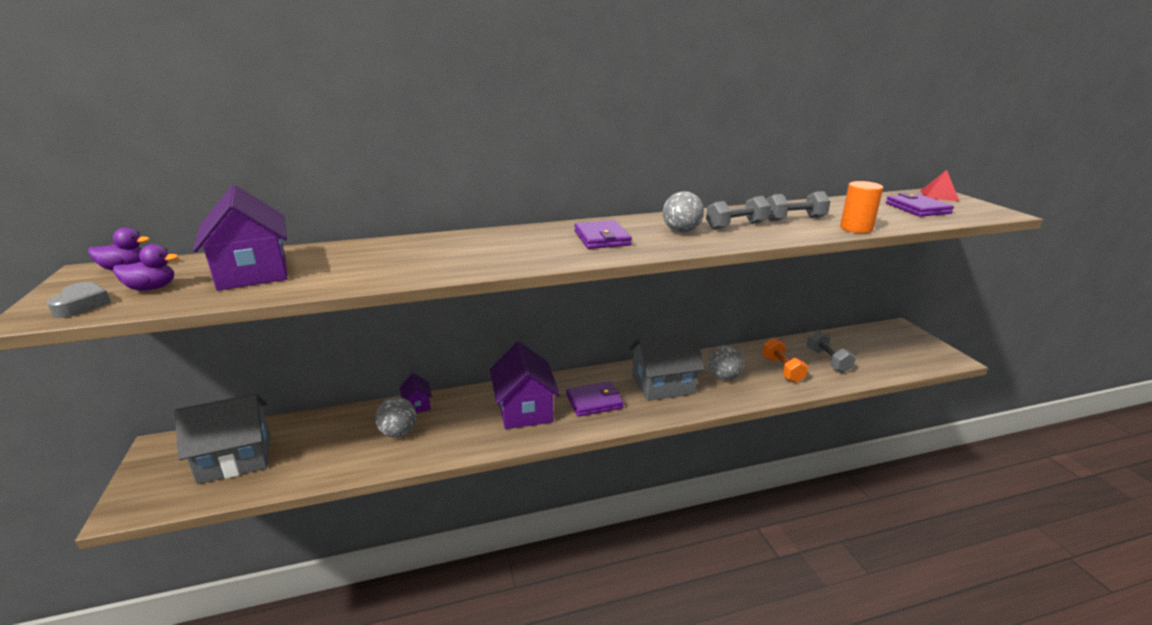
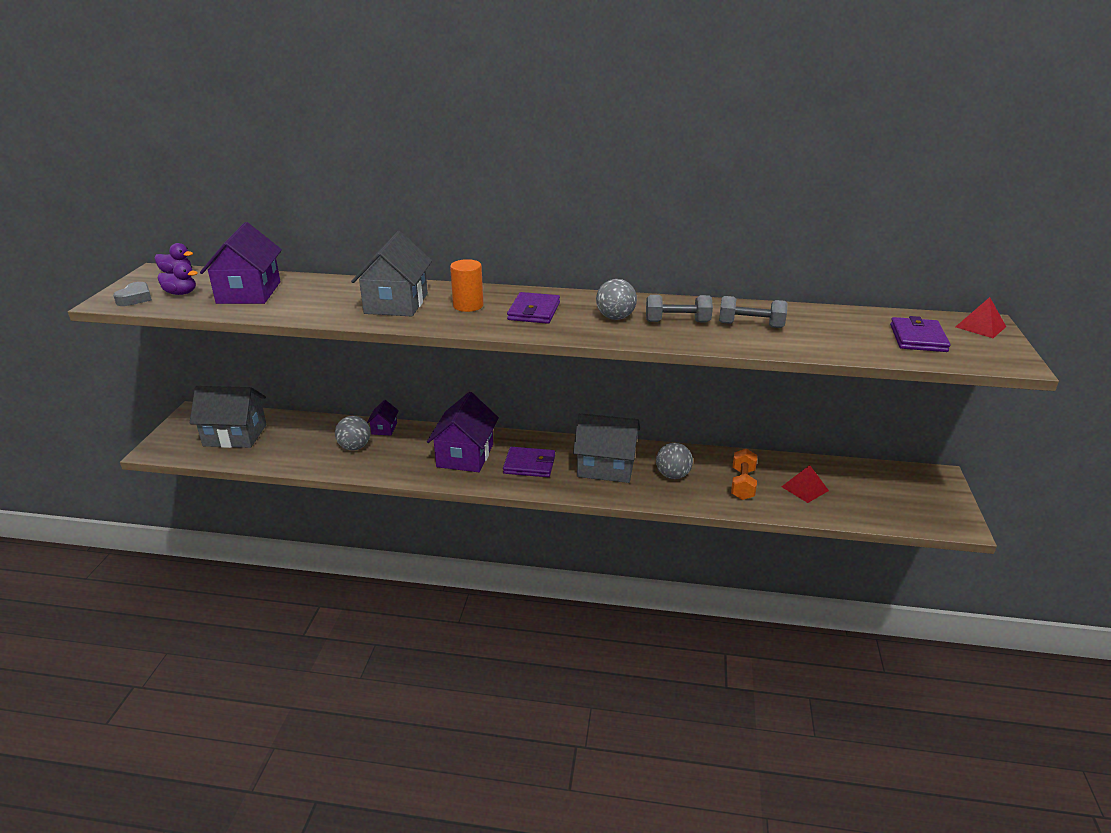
camera: 25 degrees right, 5 degrees up
(451, 254) = (396, 303): none -> grey house
(828, 360) = (804, 488): grey dumbbell -> red pyramid
(856, 228) = (799, 348): orange cylinder -> orange cylinder (468, 306)

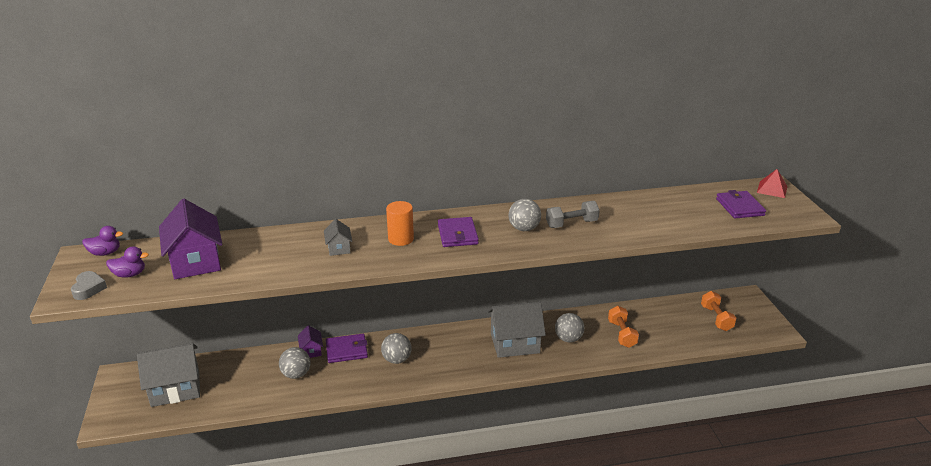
camera: 20 degrees left, 0 degrees up
(396, 303) = (339, 248): grey house -> grey house, size x0.48
(465, 455) = (397, 360): purple house -> grey ball
(529, 465) = (454, 356): purple wallet -> purple wallet (346, 350)
(750, 325) = (624, 217): grey dumbbell -> none
(804, 488) = (666, 327): red pyramid -> none
(879, 492) = (716, 318): none -> orange dumbbell

